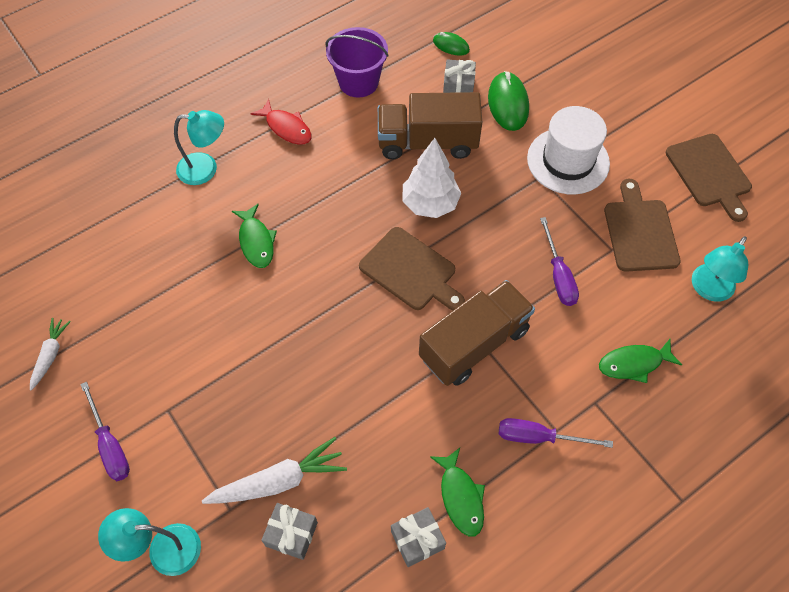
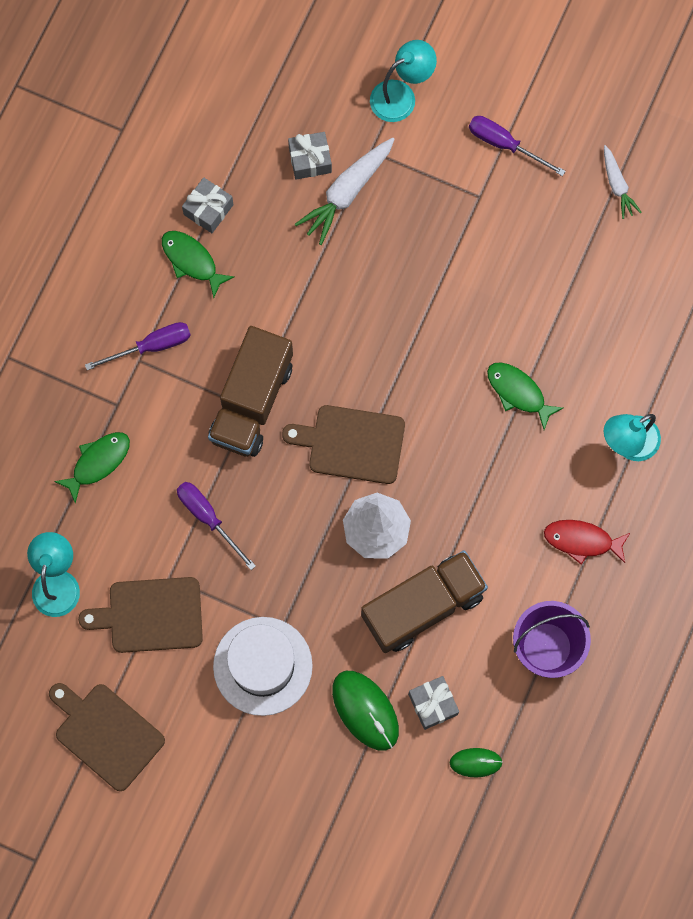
camera: 150 degrees right, 15 degrees up
(640, 231) = (150, 615): brown cutting board -> brown cutting board turned 120 degrees clockwise

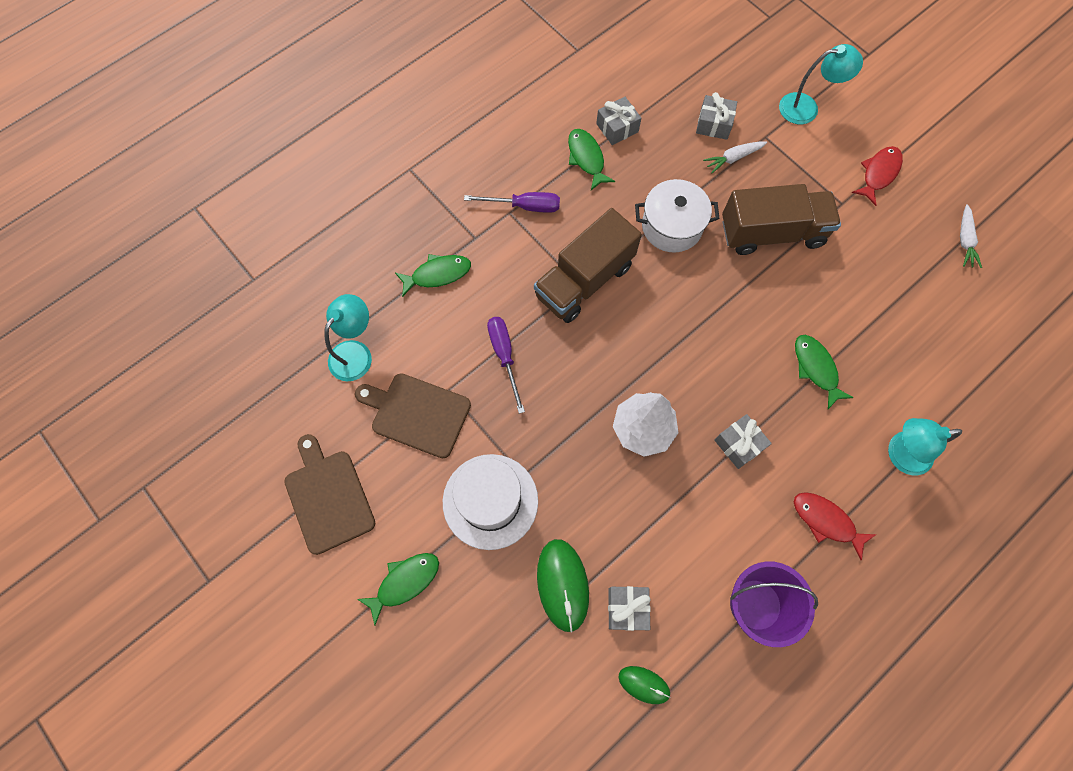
camera: 25 degrees right, 5 degrees down
(219, 776) = (404, 582): none -> green fish
(315, 301) = (672, 226): none -> white pot
(347, 192) = (733, 158): white carrot -> white carrot, size x0.59
(351, 444) = (652, 348): brown cutting board -> none
(423, 606) = (655, 514): brown truck -> brown truck (771, 233)
(473, 503) = (739, 444): none -> grey gift
(504, 144) = (878, 174): purple screwdriver -> red fish

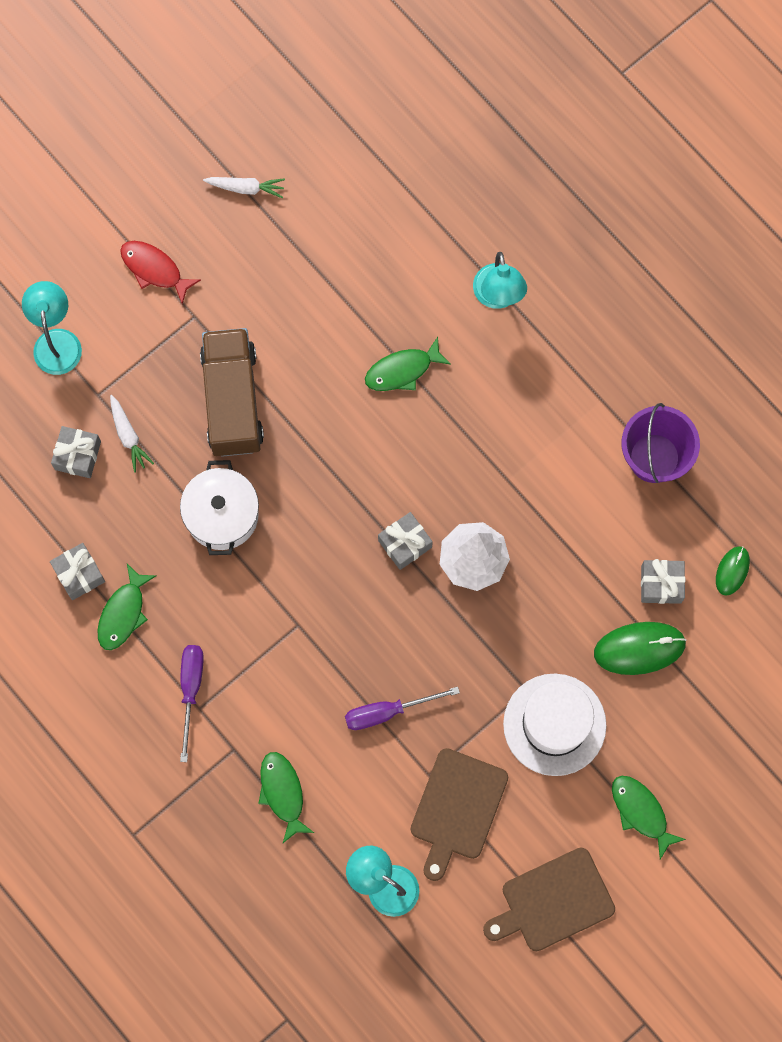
camera: 90 degrees left, 5 degrees up
(584, 280) = (293, 619): brown truck -> none
(586, 158) = (123, 613): green fish -> green fish turned 45 degrees counterclockwise
(739, 444) = (489, 460): grey gift -> grey gift (405, 544)
(826, 521) = (569, 380): red fish -> none

